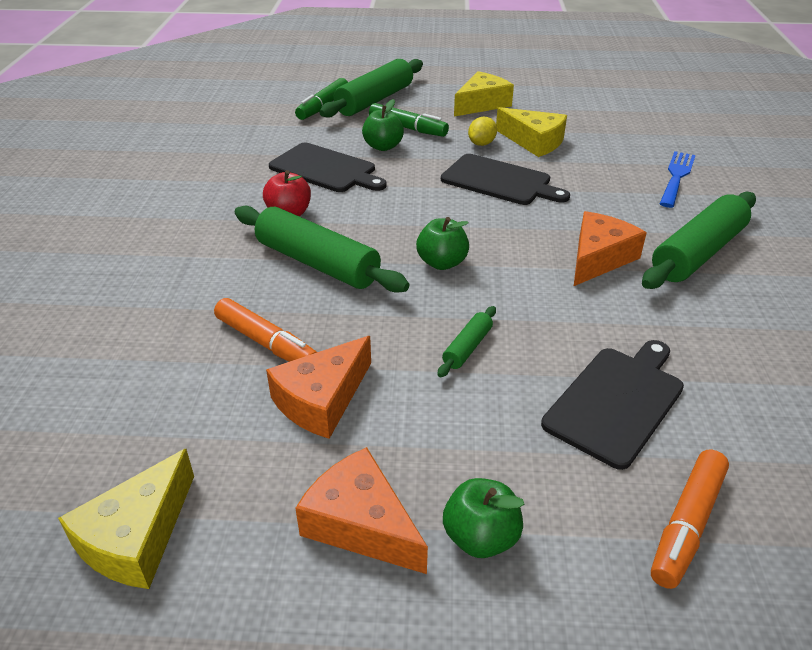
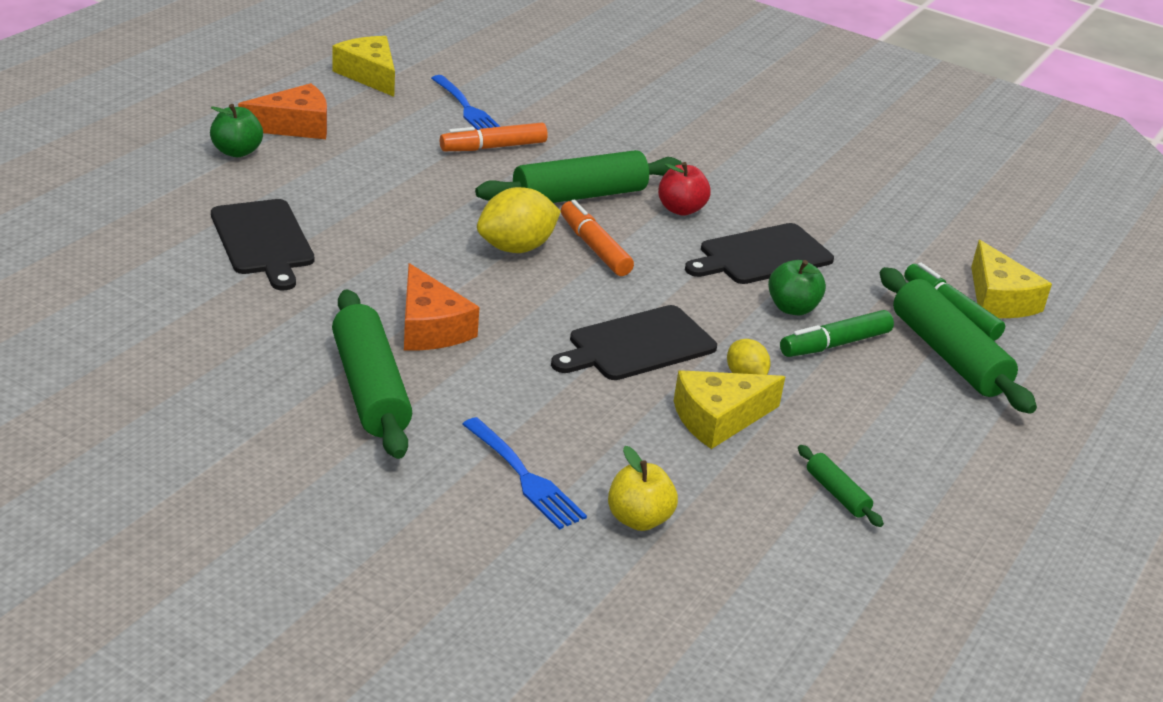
camera: 115 degrees right, 5 degrees down
(182, 399) = (467, 108): none -> blue fork
(322, 400) = (408, 146): orange cheese -> none
(442, 263) = (516, 248): green apple -> yellow lemon
(467, 348) = (392, 212): green rolling pin -> green rolling pin (837, 494)
(481, 104) = (876, 435): yellow cheese -> yellow cheese (999, 299)
(650, 141) = (638, 519): none -> yellow apple
(687, 524) = (149, 211): orange marker -> orange marker (594, 248)

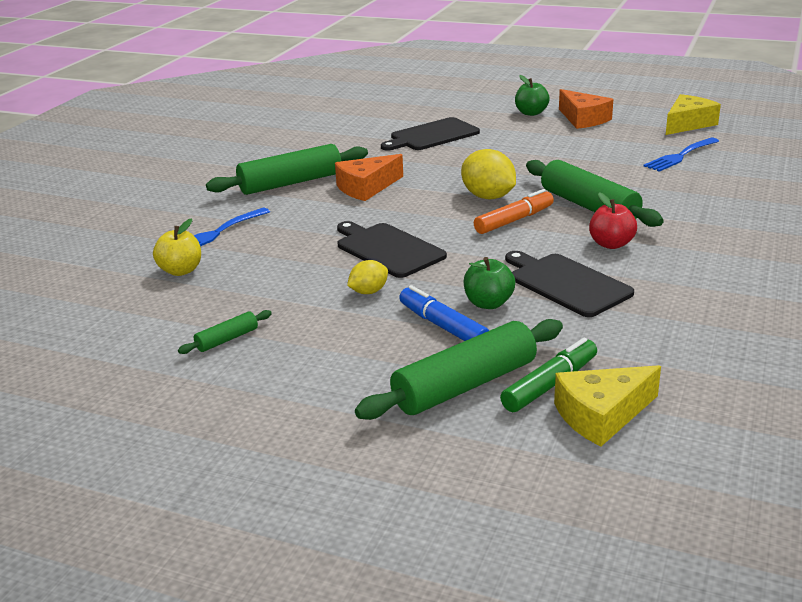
camera: 85 degrees right, 5 degrees down
(494, 147) = (630, 171): orange marker -> none
(718, 419) = (307, 286): yellow cheese -> none
(835, 344) = (443, 326): green marker -> blue marker

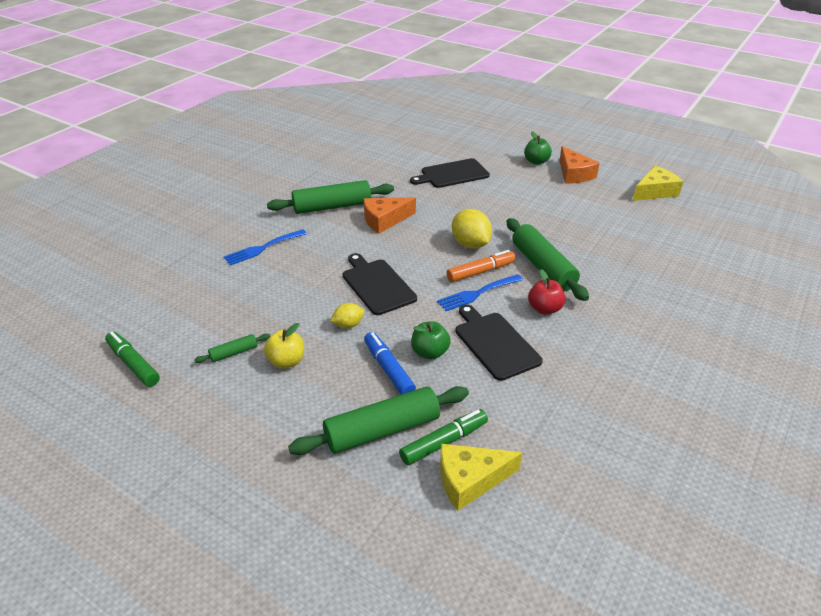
camera: 10 degrees right, 10 degrees up
(90, 370) = (133, 364): none -> green marker
(181, 271) = (226, 281): yellow apple -> yellow apple (286, 361)
(680, 156) = (635, 225): blue fork -> blue fork (477, 293)

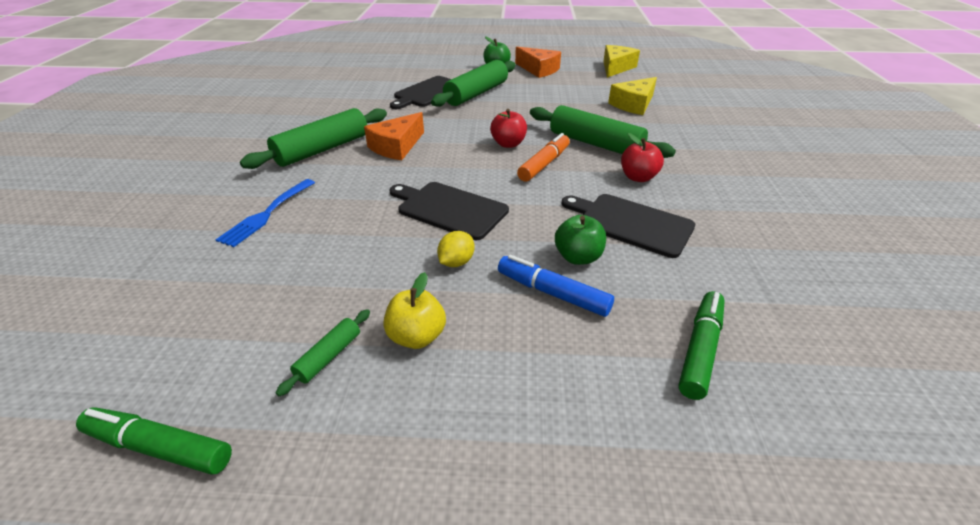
camera: 30 degrees left, 0 degrees up
(382, 430) = (620, 369): green rolling pin -> green rolling pin (476, 93)
(470, 244) = (508, 144): yellow lemon -> red apple
(470, 480) = (775, 381): yellow cheese -> yellow cheese (634, 104)
(477, 293) = (562, 184): blue fork -> none

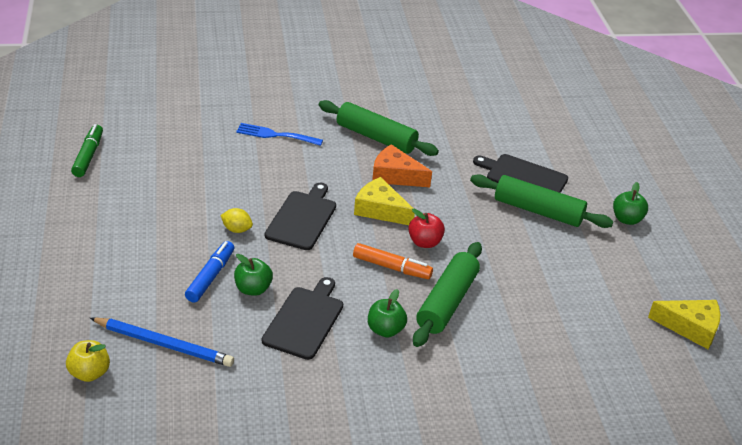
camera: 75 degrees right, 0 degrees up
(328, 356) = (146, 192): green rolling pin -> none
(417, 336) = (164, 222): yellow apple -> yellow apple (89, 373)
(538, 70) = (641, 255): orange cheese -> none
(634, 104) = (566, 338): yellow cheese -> yellow cheese (380, 210)
(638, 177) = (385, 330): red apple -> green apple
(700, 350) = (163, 344): green marker -> blue pencil

